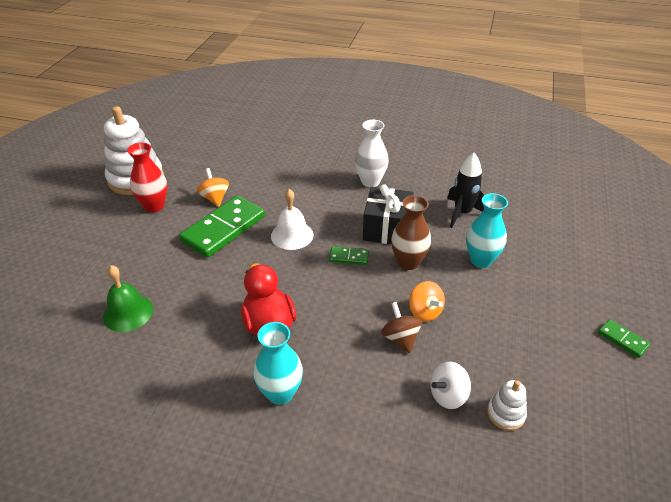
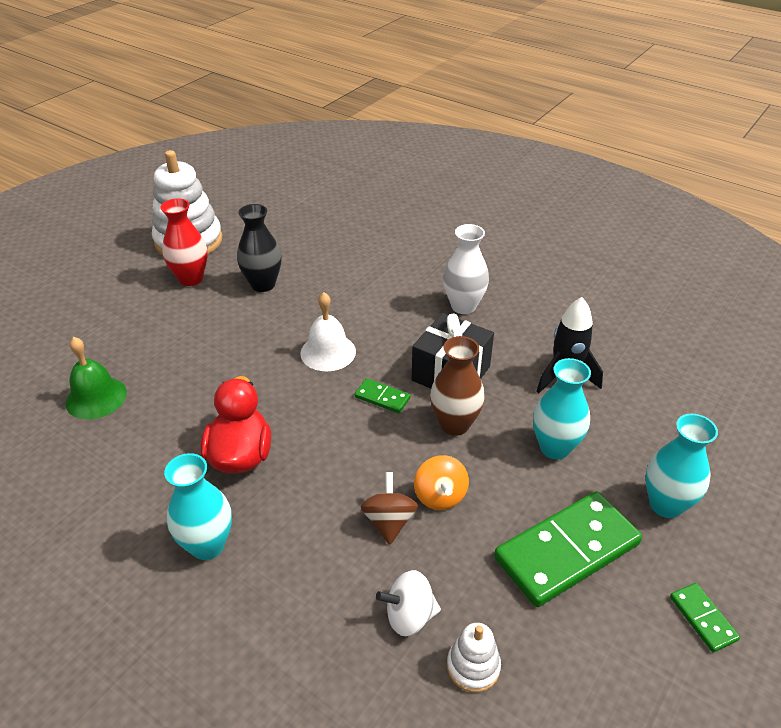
camera: 20 degrees right, 0 degrees up
(215, 198) = (263, 284): orange spinning top -> black vase
(224, 229) = (253, 325): green domino -> green domino (567, 551)
(566, 277) = (665, 504): none -> turquoise vase

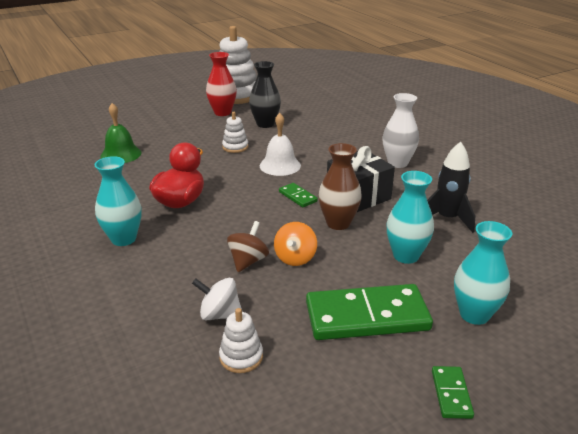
camera: 25 degrees right, 10 degrees down
(250, 337) = (235, 147): none -> white stacking toy

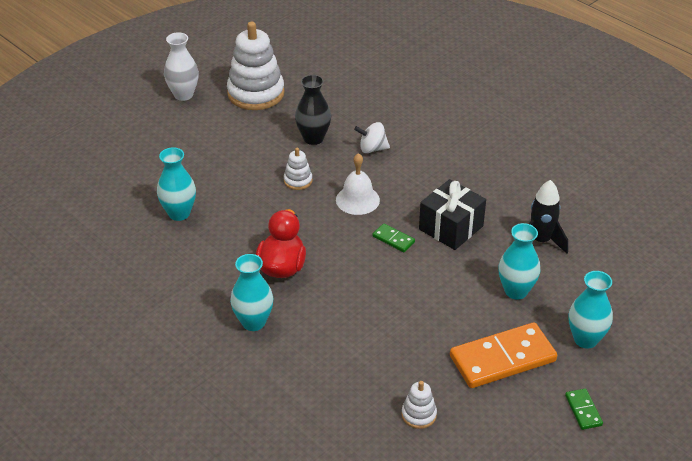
camera: 15 degrees left, 10 degrees up
(121, 154) = (179, 213): green bell -> turquoise vase
(220, 314) = (383, 382): white spinning top -> white spinning top (372, 149)
(222, 112) = (255, 127): red vase -> none
(248, 261) = (381, 324): brown spinning top -> none
(295, 258) = (421, 312): orange spinning top -> none
(338, 223) = (444, 265): brown vase -> none
(367, 316) = (502, 359): green domino -> orange domino
(397, 163) = (475, 175): white vase -> white vase (183, 95)

